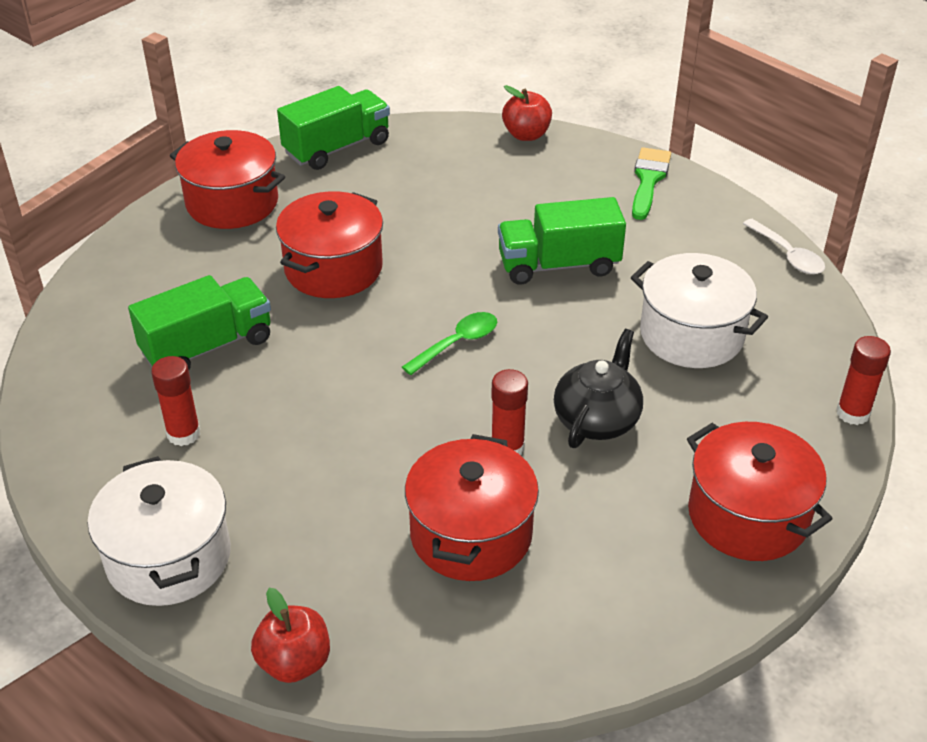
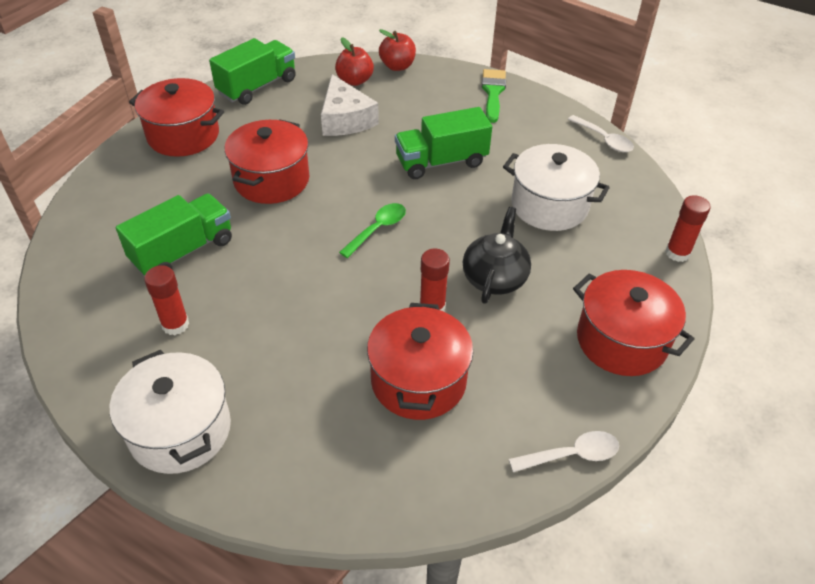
camera: 10 degrees left, 5 degrees up
(294, 662) = (299, 506): red apple -> red apple (355, 80)
(443, 199) = (345, 119): none -> white cheese
(648, 646) = (571, 455): none -> white spoon

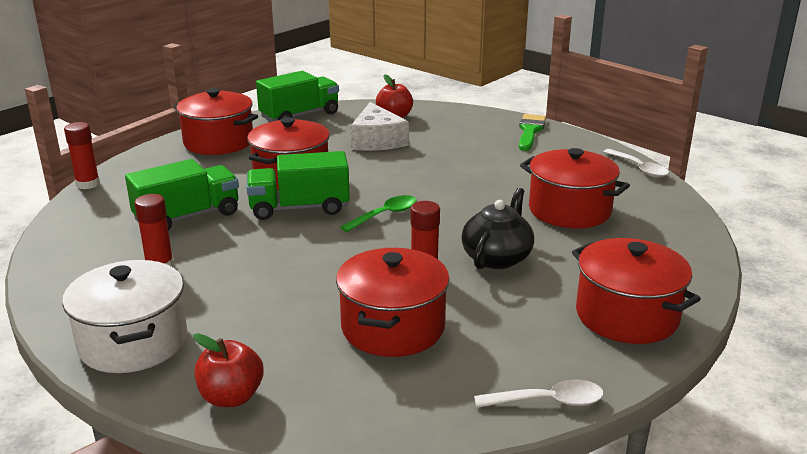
camera: 10 degrees right, 20 degrees down
(397, 66) = (439, 109): red apple -> red apple (231, 397)
(441, 162) = (464, 173): green truck -> green truck (299, 208)
(549, 205) = (569, 210): white pot -> red pot
(677, 253) = (704, 254): red glue stick -> red glue stick (88, 184)

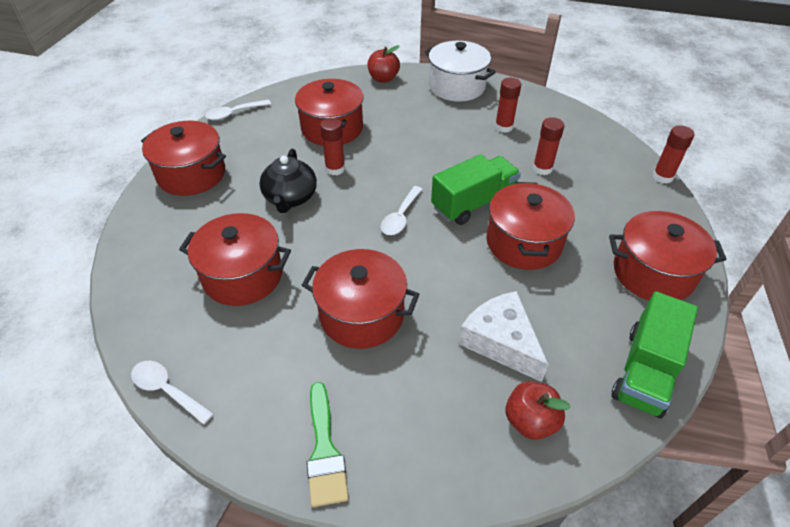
camera: 155 degrees right, 20 degrees up
(187, 217) = (542, 168): green truck -> red glue stick
(385, 215) = (400, 217): green spoon -> white spoon
(471, 170) = (362, 315): none -> red pot

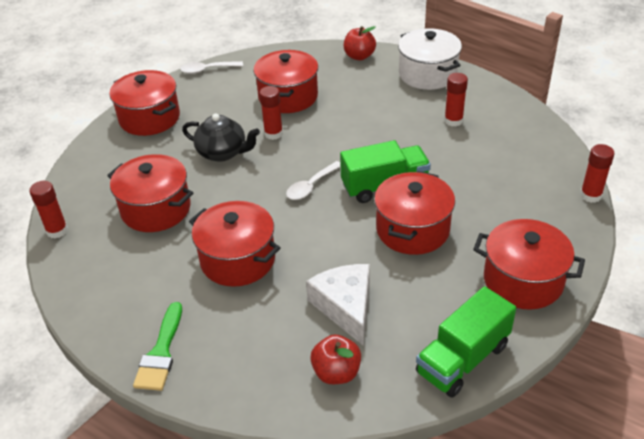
camera: 20 degrees right, 5 degrees down
(167, 390) = (64, 282): white spoon -> none
(290, 198) = (223, 153): black teapot -> black teapot turned 90 degrees counterclockwise
(542, 168) = (469, 166): red glue stick -> red glue stick (57, 231)

